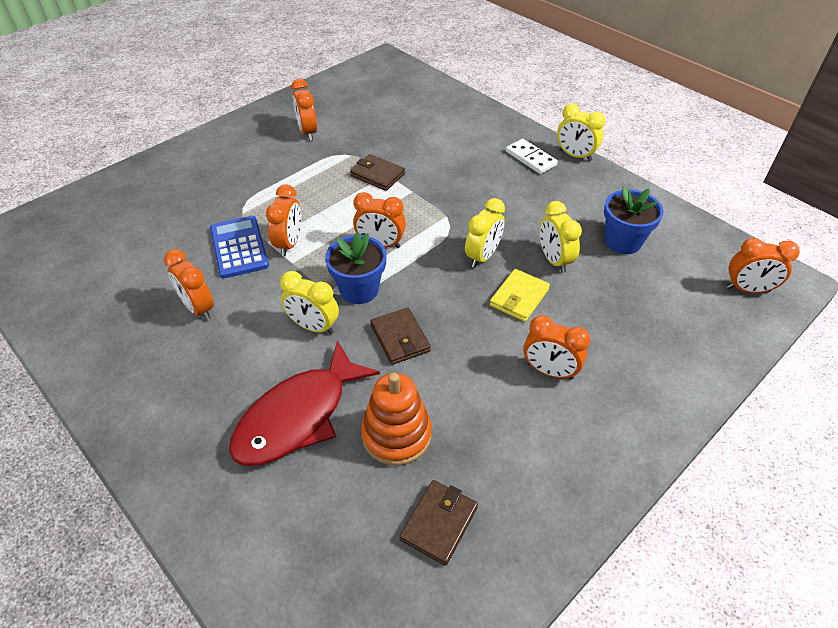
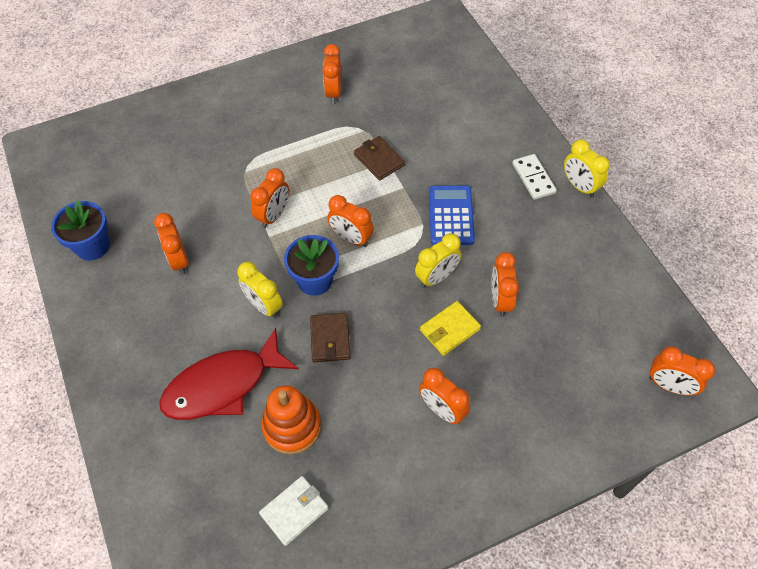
camera: 20 degrees right, 10 degrees up
(239, 247) = (230, 207): blue calculator -> blue calculator (451, 216)
(439, 523) = (294, 511): brown wallet -> white wallet
(554, 260) = (500, 300): yellow clock -> orange clock
(623, 241) = (576, 299): blue flower pot -> blue flower pot (92, 246)

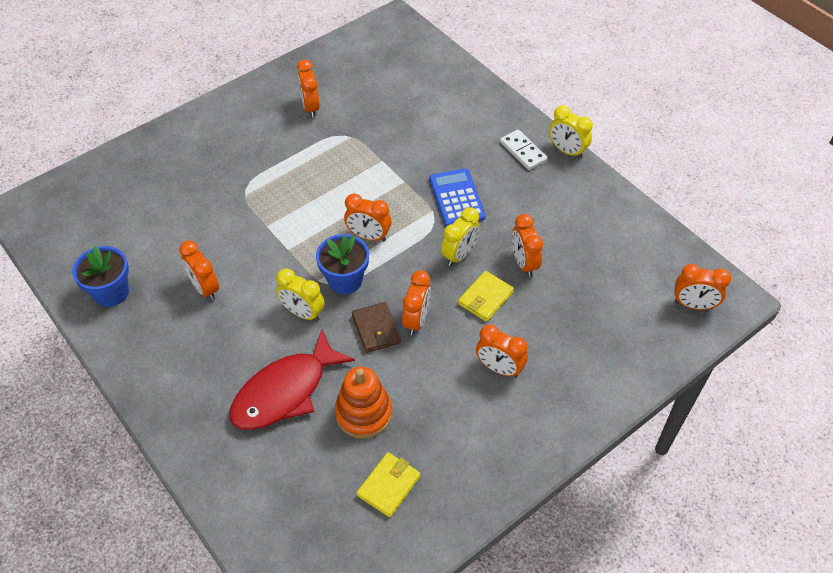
camera: 15 degrees left, 5 degrees down
(273, 215) = (286, 230): orange clock -> orange clock (416, 320)
(294, 511) = (389, 486): white wallet -> yellow wallet
(379, 160) = (373, 161): brown wallet -> none

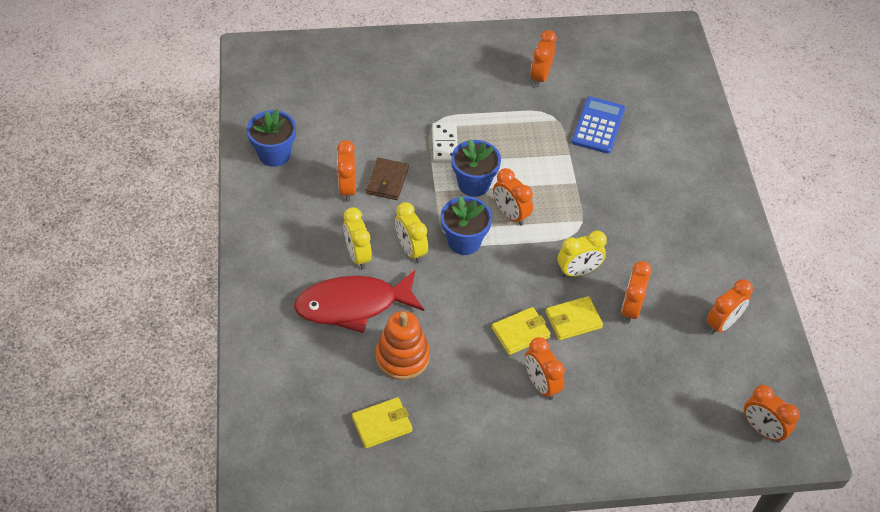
camera: 30 degrees right, 0 degrees up
(318, 226) = (473, 184): none -> blue flower pot
(376, 329) = (460, 295): brown wallet -> brown wallet (387, 181)
(416, 320) = (500, 306): orange clock -> orange clock (722, 324)
(450, 333) = (520, 333): none -> yellow wallet
(456, 198) = (612, 221): blue calculator -> blue calculator (598, 125)
(523, 151) = (706, 209): white domino -> white domino (445, 144)
(567, 151) = (749, 230): yellow clock -> yellow clock (358, 255)

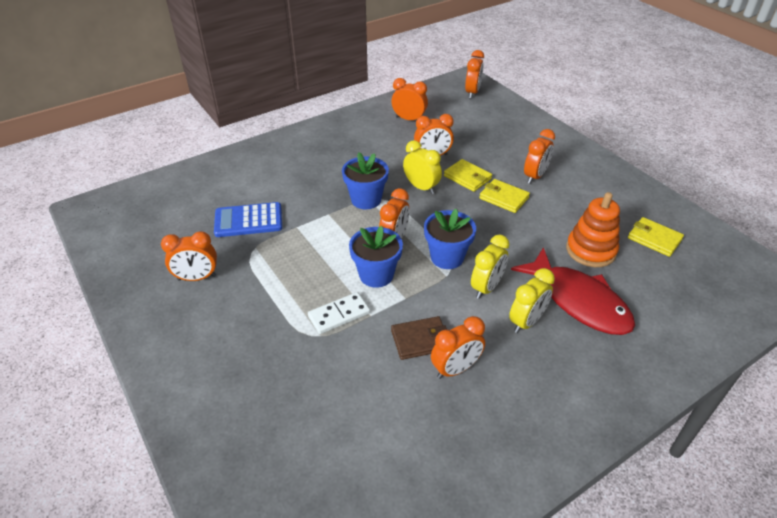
camera: 115 degrees left, 10 degrees down
(274, 154) = (461, 469): blue flower pot -> blue flower pot (366, 199)

